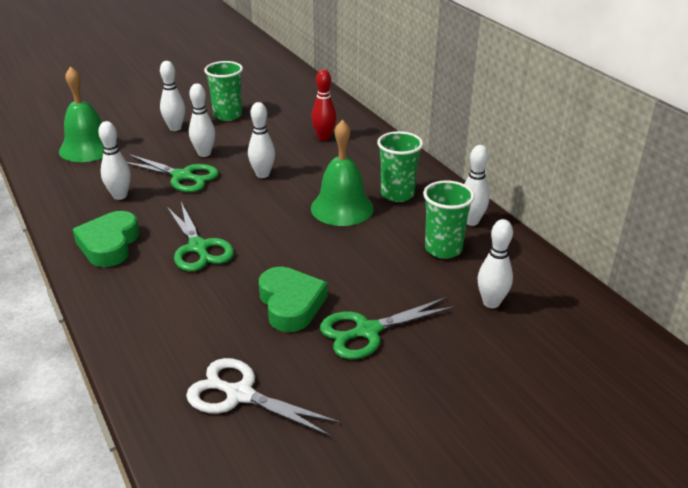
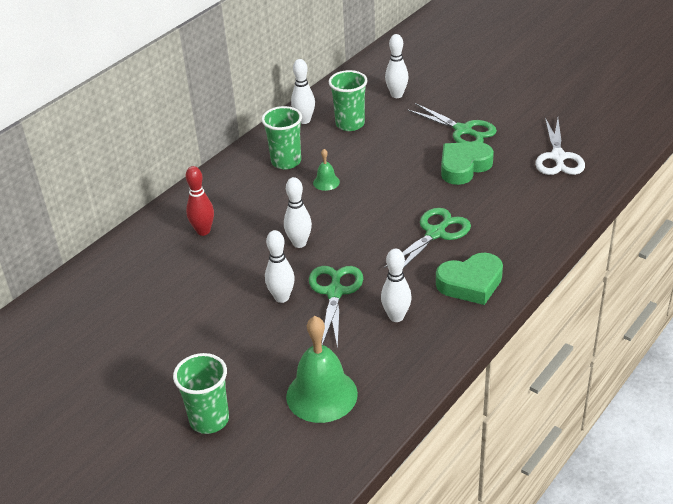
camera: 110 degrees left, 5 degrees up
(175, 128) = (236, 346): white bowling pin -> none
(227, 115) = (183, 318): green cup -> green cup (209, 420)
(342, 208) = (326, 182): green bell -> green bell, size x0.47

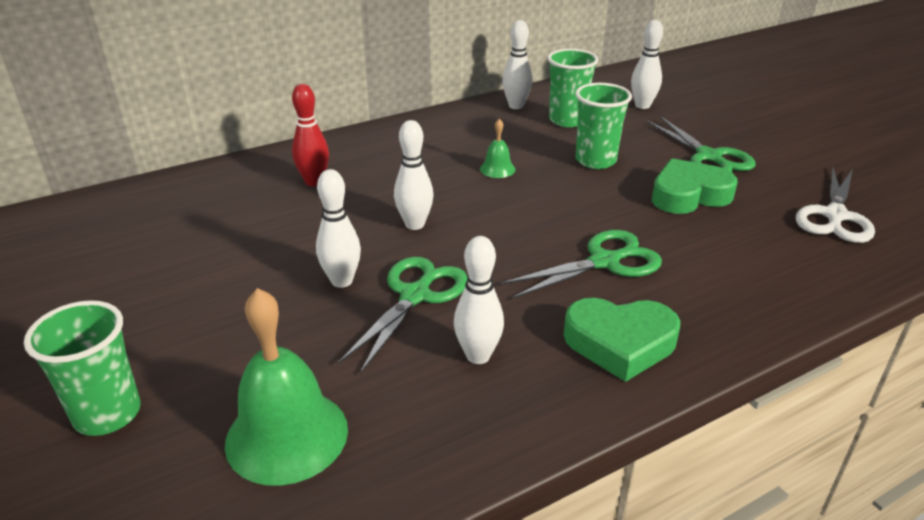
camera: 20 degrees right, 5 degrees down
(286, 161) = (465, 138): green cup -> green cup (595, 160)

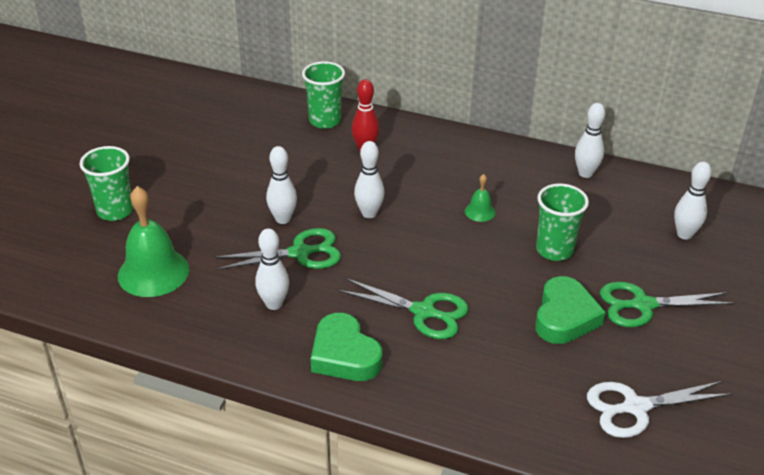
camera: 50 degrees right, 5 degrees up
(567, 120) = (599, 208): green cup -> green cup (325, 121)
(689, 195) = (565, 317): green heart -> green heart turned 75 degrees clockwise
(709, 157) = (643, 305): green scissors -> green scissors turned 60 degrees clockwise

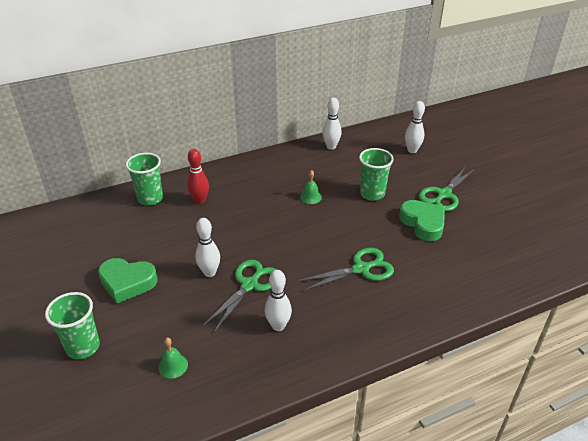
camera: 45 degrees left, 0 degrees up
(153, 272) = (173, 366): green bell -> green bell, size x0.47
(344, 355) = (357, 323): green heart -> green heart (127, 283)
(369, 213) = (255, 236): white bowling pin -> none
(635, 407) = (508, 244): white scissors -> none

